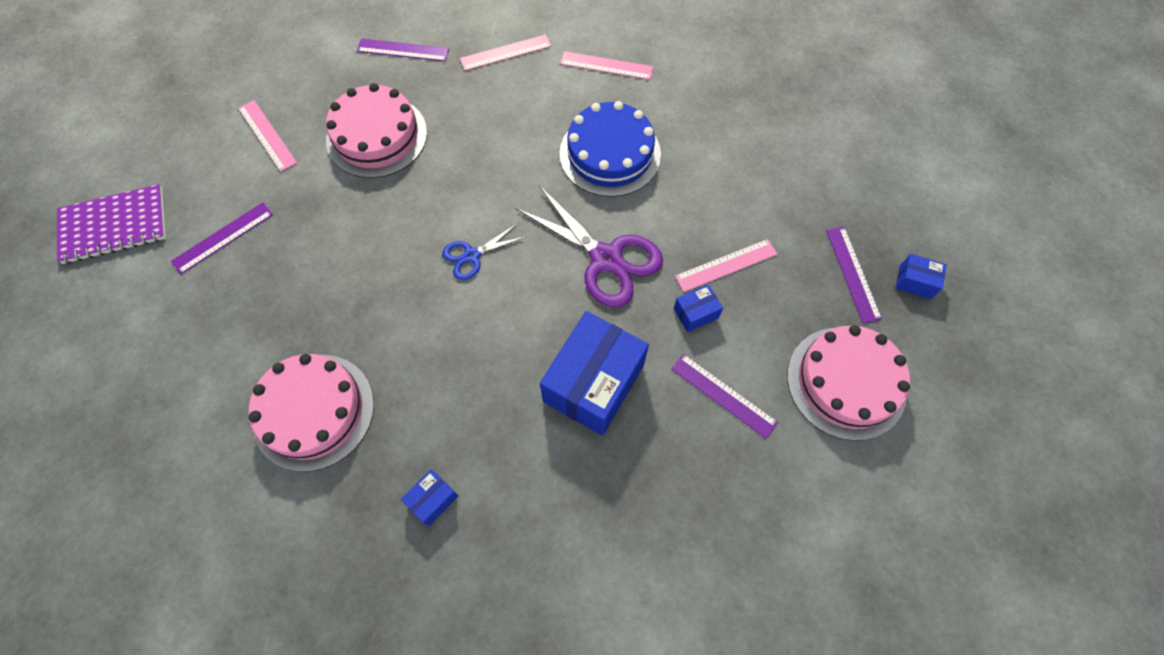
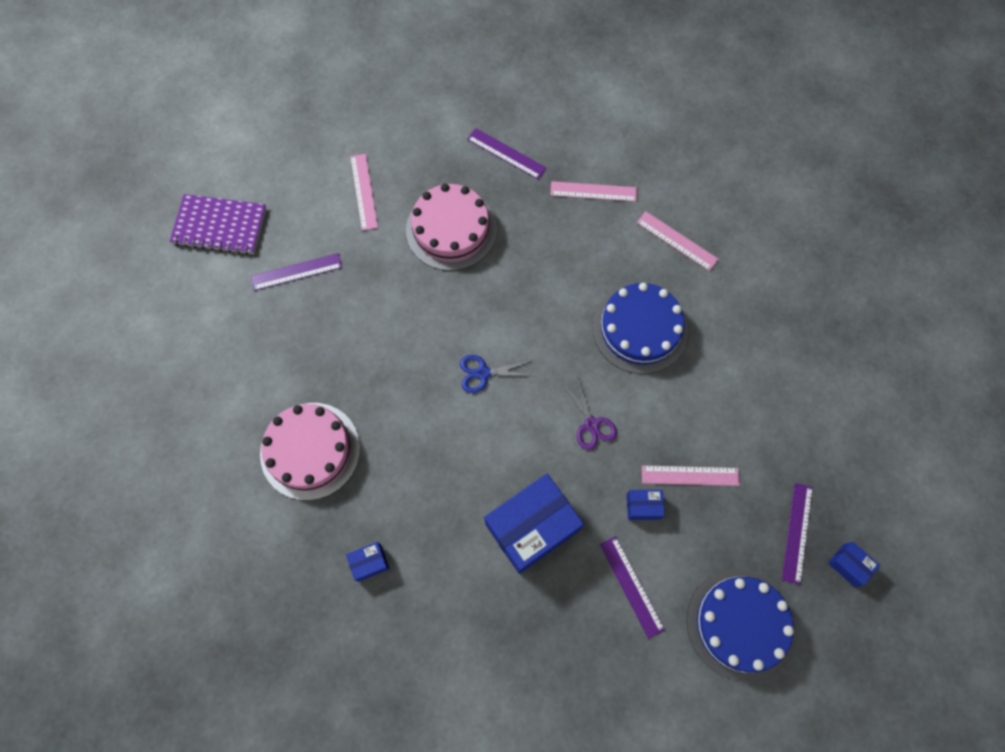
camera: 25 degrees right, 5 degrees up
(606, 259) = (591, 424): purple scissors -> purple scissors, size x0.53
(846, 382) = (739, 624): pink cake -> blue cake

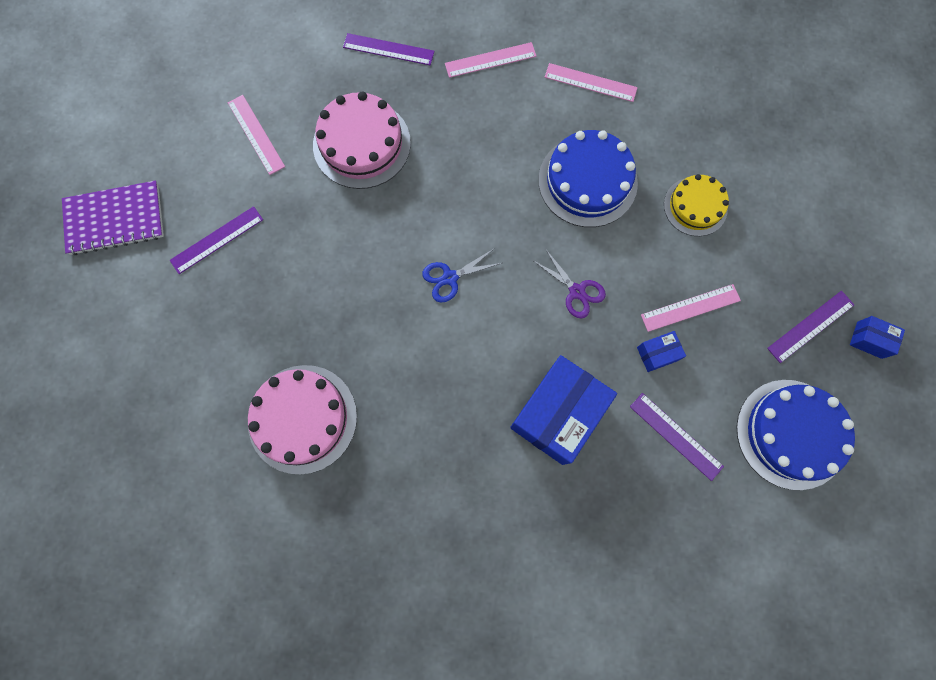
camera: 20 degrees left, 5 degrees up
(369, 562) = (408, 510): blue box -> none
(730, 385) = (695, 206): none -> yellow cake
(797, 532) = (810, 326): purple ruler -> purple ruler turned 60 degrees clockwise

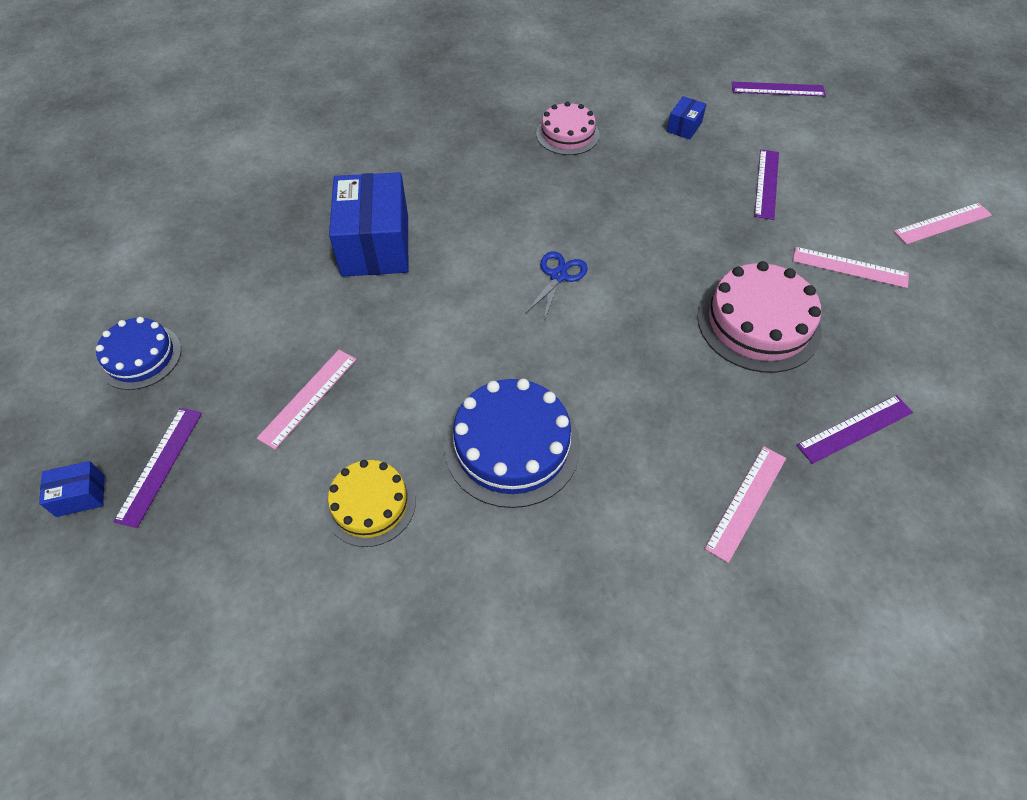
camera: 140 degrees right, 20 degrees down
(115, 219) = (851, 149): purple notebook -> none
(302, 418) = (567, 134): pink cake -> pink cake, size x0.63
(576, 291) = (434, 338): purple scissors -> none
(590, 82) = (611, 565): pink ruler -> pink ruler (942, 223)
(657, 354) = (316, 338): blue box -> blue box (684, 127)
(676, 436) = (256, 291): purple ruler -> purple ruler (778, 89)
(791, 433) = (140, 357): blue cake -> blue cake, size x0.63

